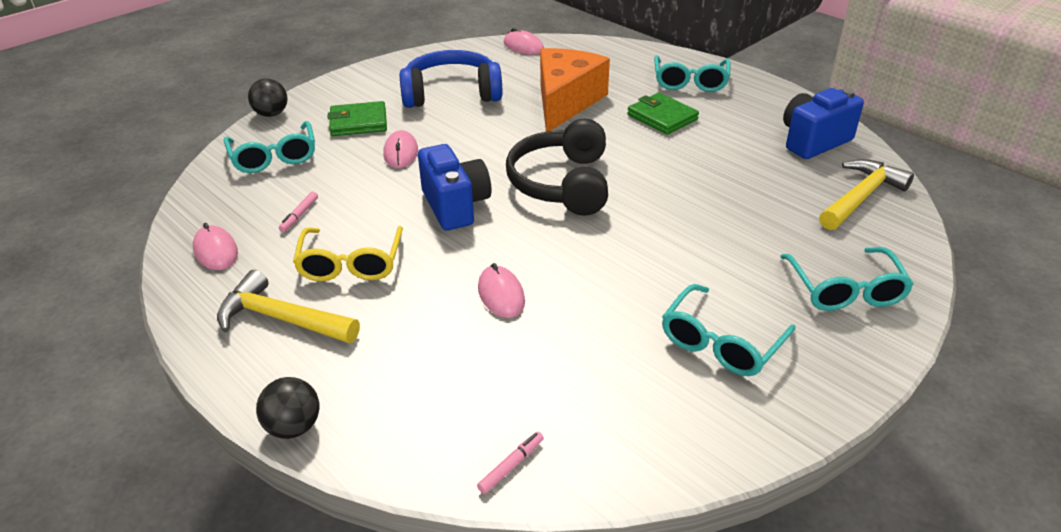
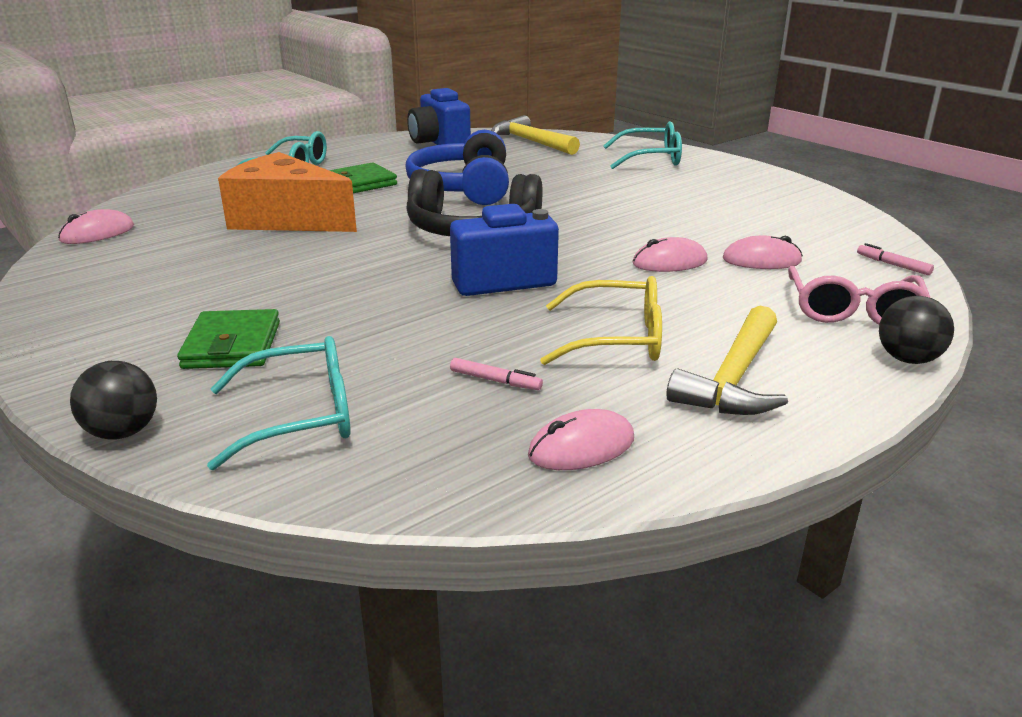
camera: 85 degrees left, 10 degrees down
(392, 408) = (853, 311): none -> pink glasses
(401, 153) = (352, 312): pink mouse -> pink mouse (761, 260)
(451, 93) = (198, 279): blue headphones -> blue headphones (463, 188)
(721, 343) = (720, 194): turquoise glasses -> none

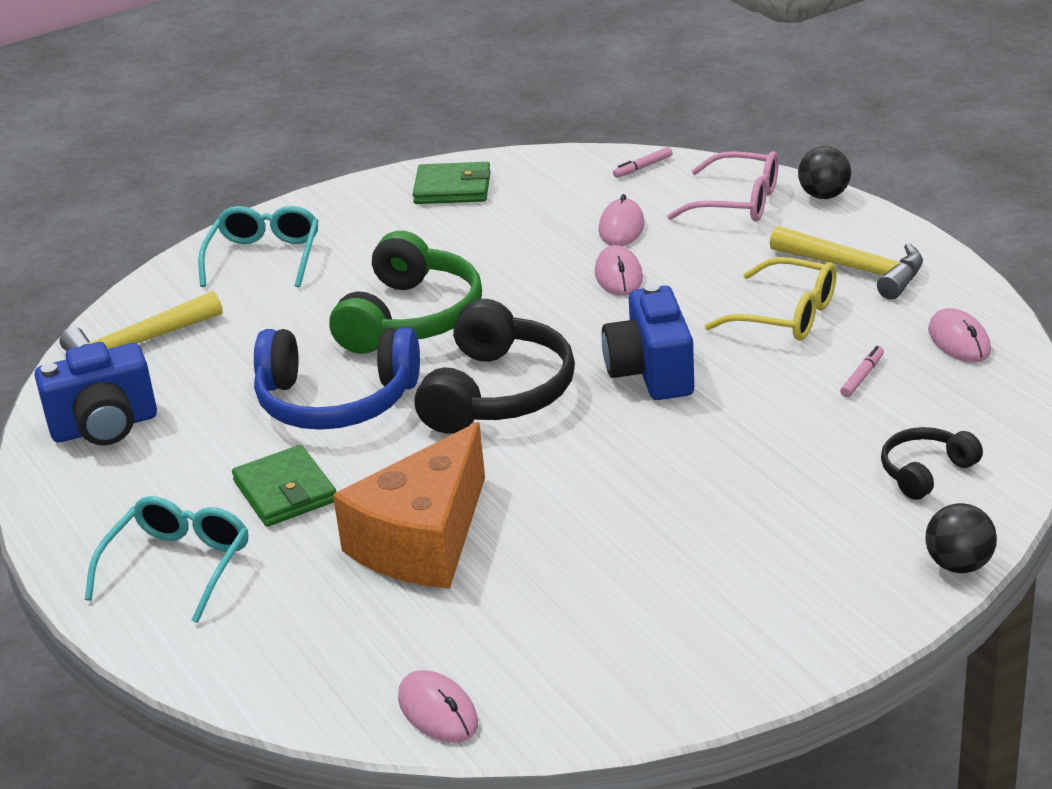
camera: 80 degrees left, 5 degrees up
(232, 345) = (794, 529): green wallet -> green wallet (452, 188)
(300, 416) = (926, 472): turquoise glasses -> black headphones
(578, 199) = (410, 318): none -> green headphones
(617, 339) = (786, 315): yellow glasses -> yellow glasses turned 105 degrees clockwise

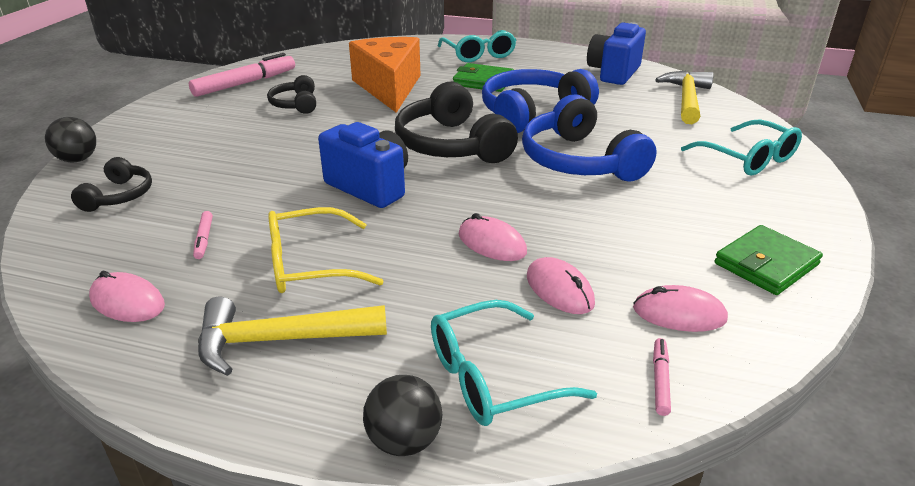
camera: 135 degrees right, 0 degrees up
(410, 318) = (579, 161): green headphones -> blue headphones
(438, 711) = (306, 56): pink mouse -> pink mouse (679, 314)
(592, 560) = (296, 104): none -> black headphones
(616, 662) = (245, 83): none -> pink marker
(738, 202) = (492, 377): pink glasses -> turquoise glasses

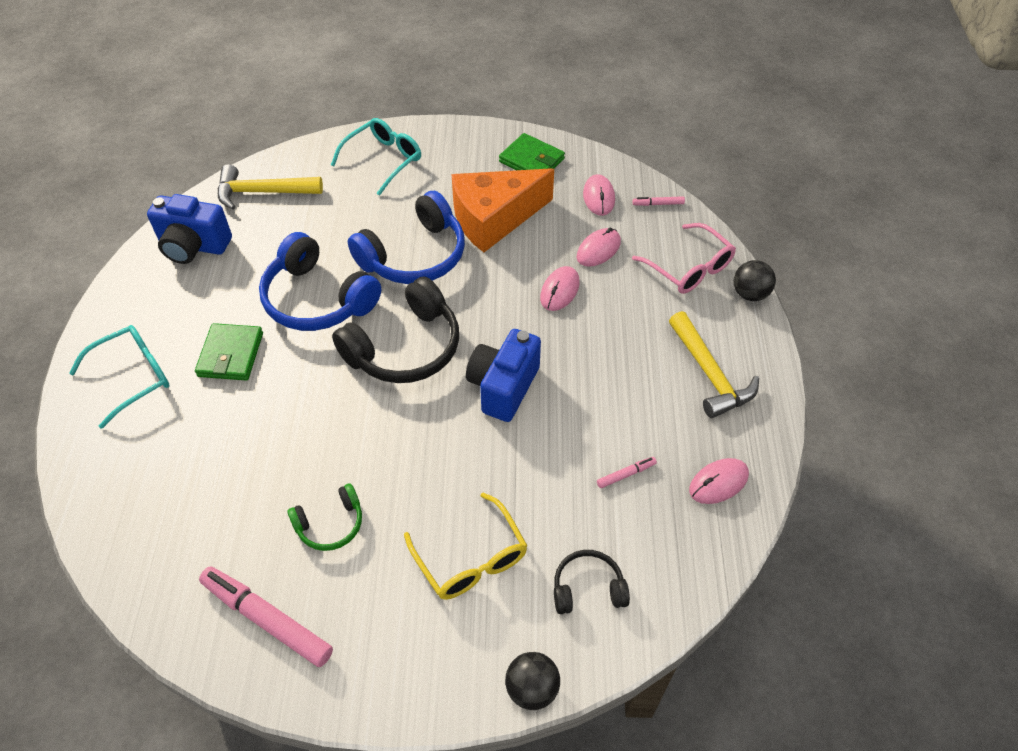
camera: 105 degrees left, 20 degrees up
(127, 302) = (718, 482): pink mouse -> pink mouse turned 45 degrees clockwise
(296, 104) = (330, 524): black headphones -> green headphones
(310, 264) = (628, 388): yellow glasses -> yellow glasses (471, 558)
(389, 87) = (261, 442): orange cheese -> orange cheese (494, 219)
(492, 377) = (689, 268): turquoise glasses -> pink glasses

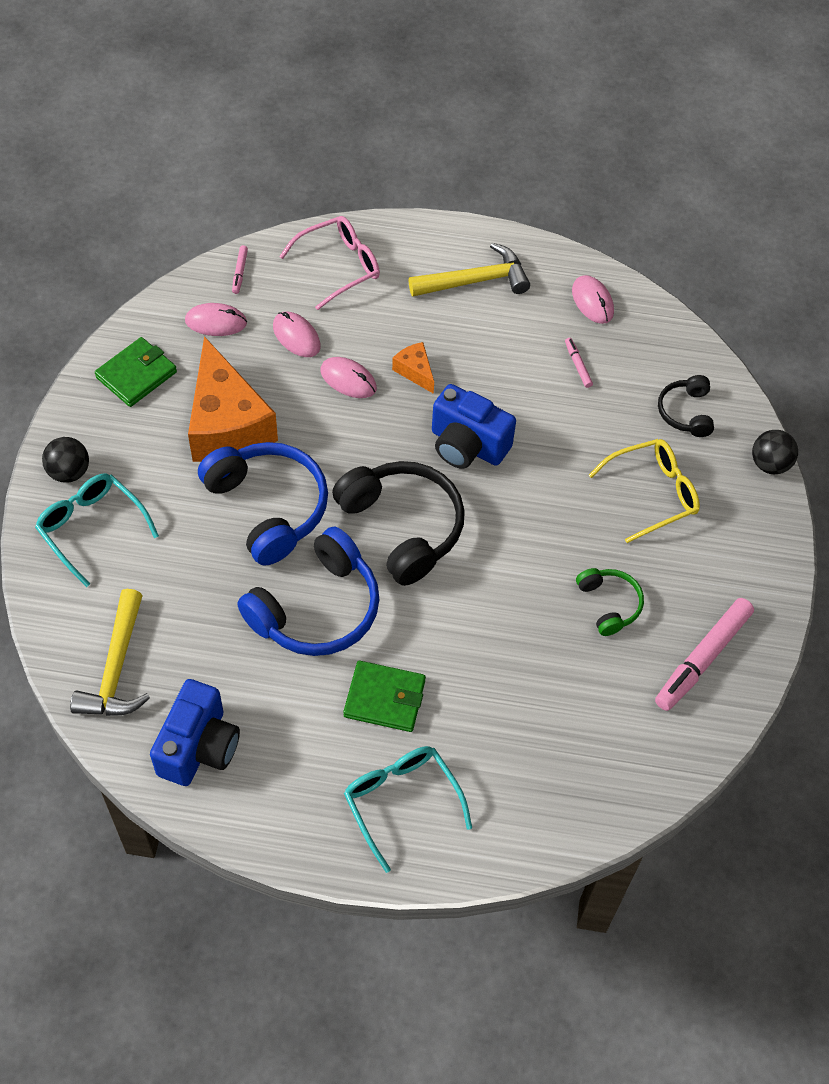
camera: 85 degrees left, 5 degrees up
(581, 337) = (415, 371): none -> orange cheese
(749, 294) = (383, 227): black ball -> black ball (69, 472)

